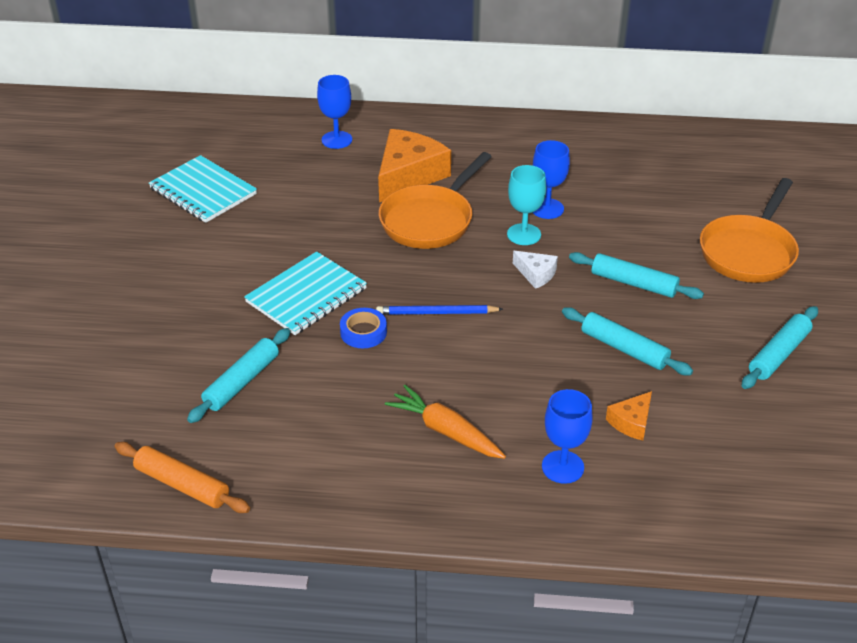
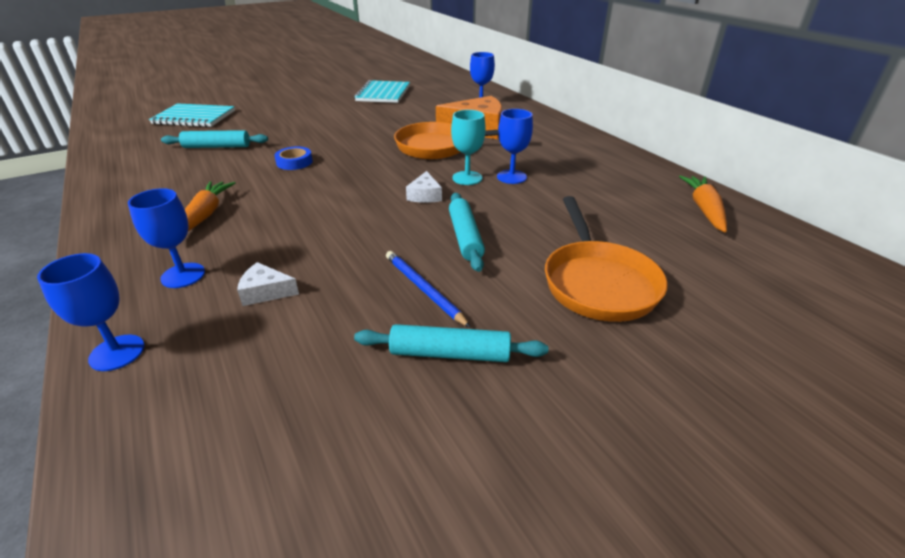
camera: 55 degrees right, 5 degrees down
(182, 485) = (111, 159): orange rolling pin -> none
(306, 295) = (316, 138): turquoise notebook -> turquoise notebook (194, 117)
(436, 313) = (338, 176): blue pencil -> blue pencil (423, 289)
(624, 349) = (368, 258): turquoise rolling pin -> none
(631, 422) = (265, 292): orange cheese -> white cheese
(660, 524) = (117, 353): none -> blue goblet
(694, 148) = (704, 209): none -> orange carrot
(748, 252) = (597, 282): orange pan -> orange pan turned 90 degrees counterclockwise

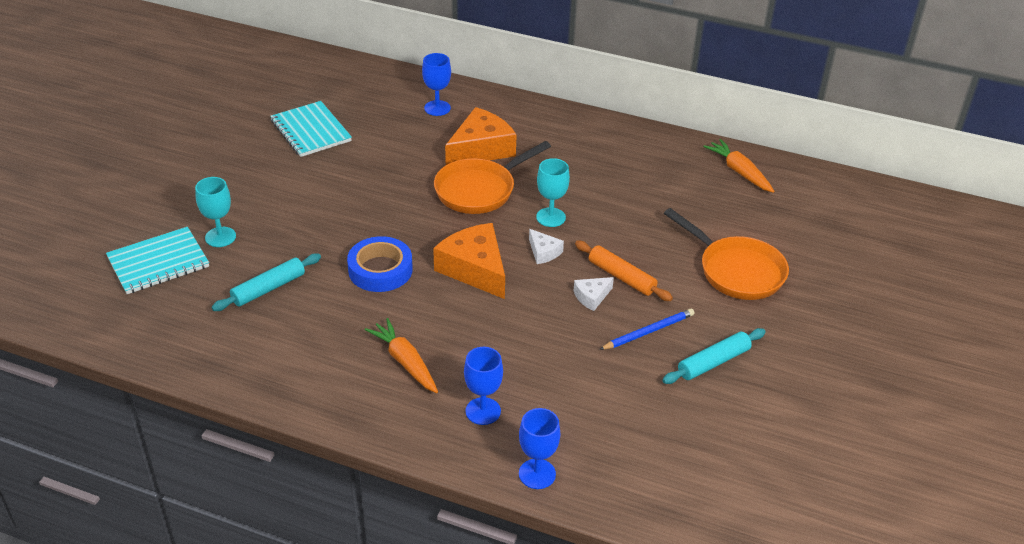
camera: 40 degrees left, 5 degrees up
(244, 118) = (220, 237): none -> turquoise goblet
(265, 292) = (558, 389): white cheese -> white cheese (592, 297)
(294, 162) = (380, 270): blue tape -> blue tape, size x1.65
(355, 185) = (475, 269): none -> orange cheese
(423, 289) = (648, 331): blue pencil -> blue pencil turned 135 degrees clockwise
(465, 237) = (621, 277): turquoise rolling pin -> orange rolling pin
(511, 177) = (582, 199): blue goblet -> none

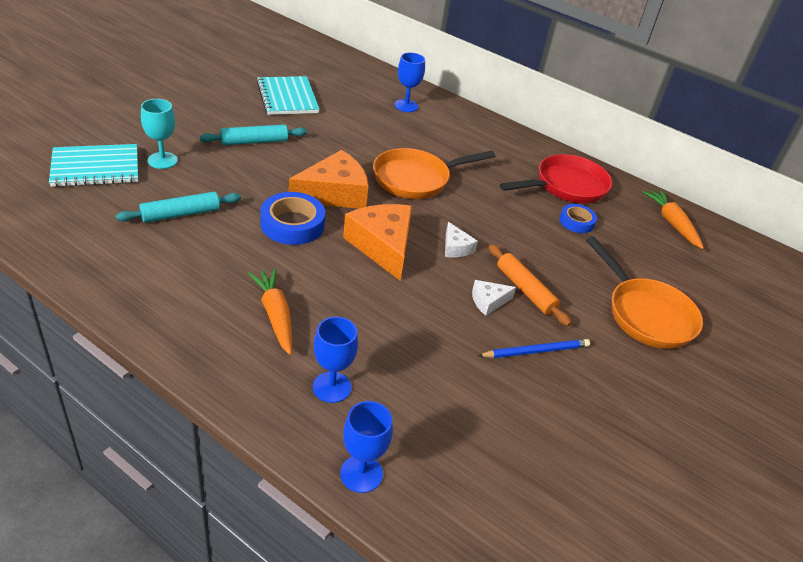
camera: 10 degrees right, 0 degrees up
(481, 149) = (431, 146): orange cheese -> orange cheese (334, 193)
(551, 217) = (474, 218): turquoise goblet -> none
(628, 158) = (566, 186): none -> red pan
(649, 194) = (576, 222): none -> blue tape
(713, 362) = (596, 402): turquoise rolling pin -> turquoise rolling pin (254, 141)

